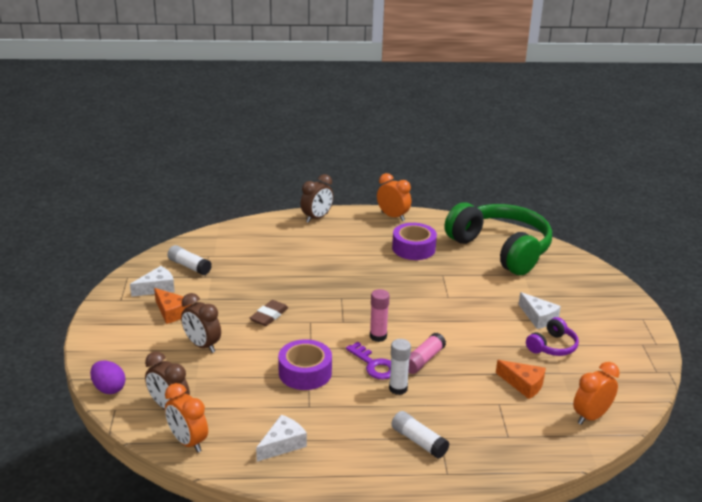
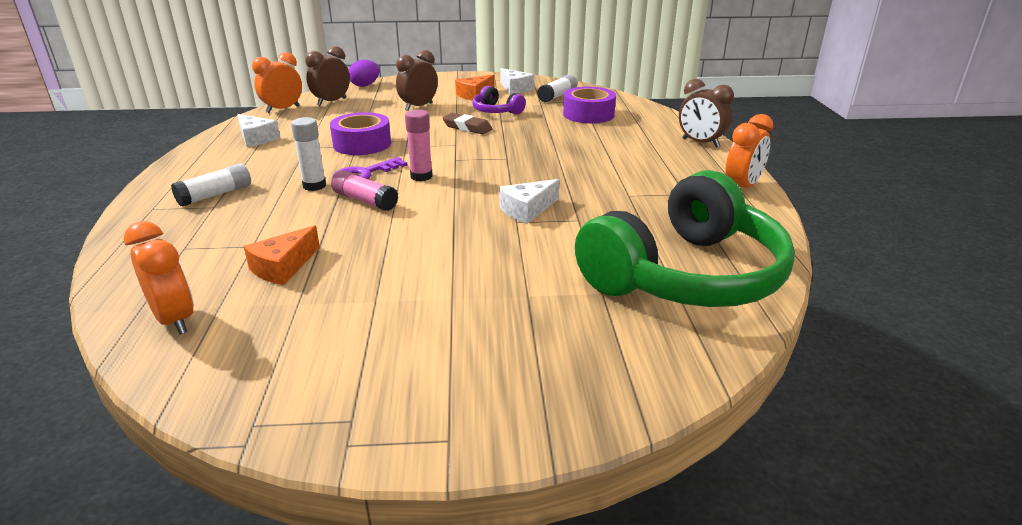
camera: 90 degrees right, 0 degrees up
(413, 248) = (649, 200): purple tape -> purple tape (588, 114)
(538, 317) = (458, 296): white cheese -> white cheese (527, 210)
(552, 346) = (370, 302): purple headphones -> purple headphones (496, 111)

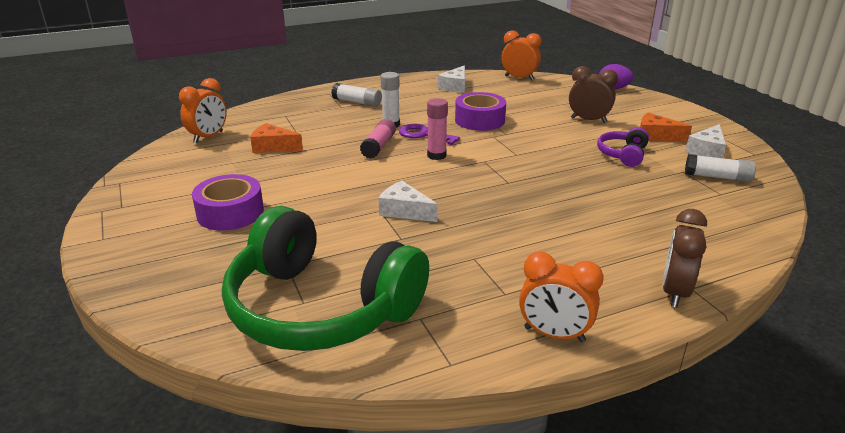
camera: 70 degrees right, 0 degrees up
(331, 102) = (556, 88): brown clock -> none
(467, 127) = (562, 150): brown eraser -> none
(588, 114) = (680, 204): purple tape -> purple tape (230, 213)

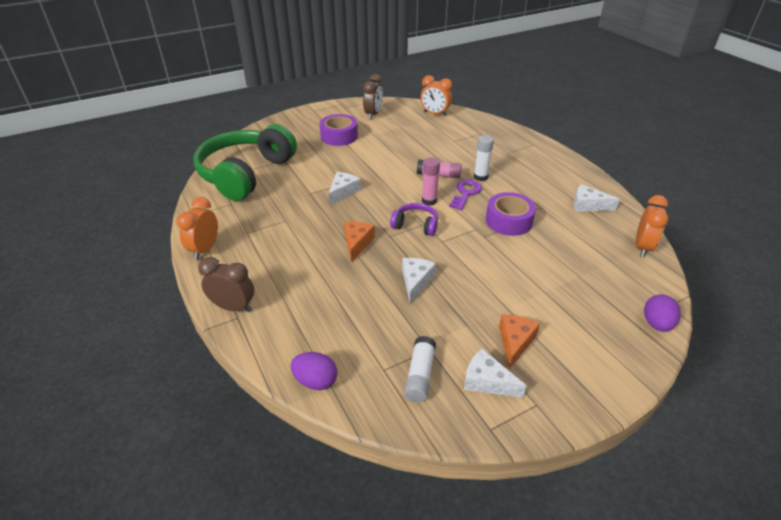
camera: 85 degrees right, 10 degrees up
(273, 147) = (426, 136): orange cheese -> orange cheese (357, 243)
(357, 102) = (520, 158): white glue stick -> none
(588, 120) = (539, 292): brown clock -> brown clock (373, 114)
(589, 172) = (416, 281): none -> white cheese
(623, 155) = (457, 308): purple headphones -> purple headphones (415, 225)
(758, 229) = (316, 381): none -> purple egg

